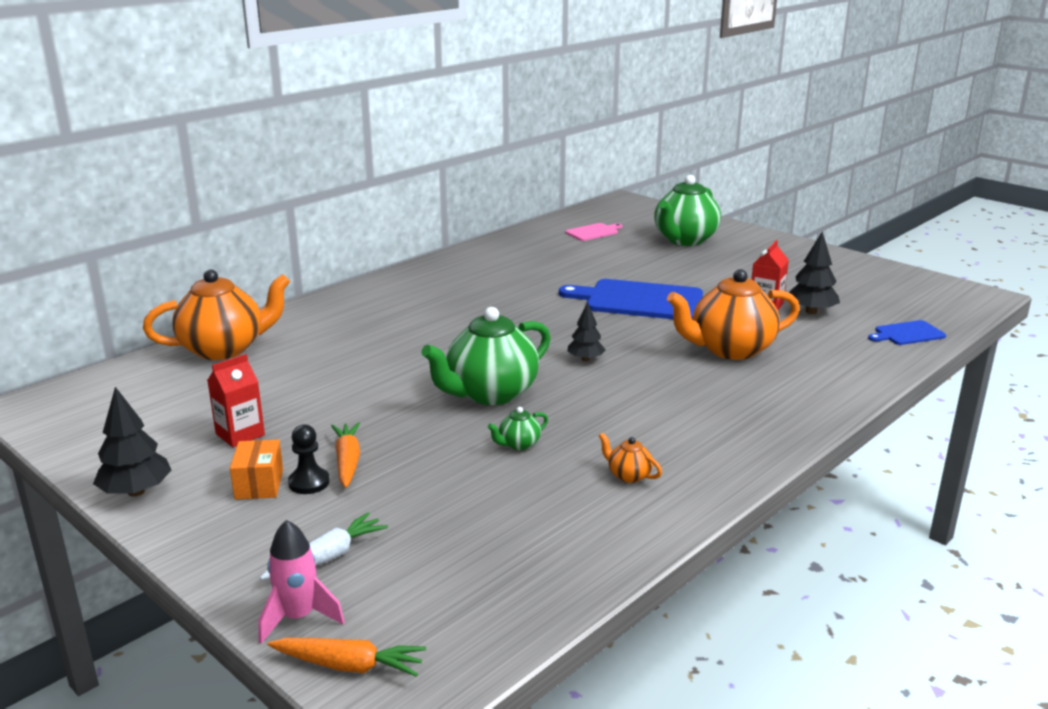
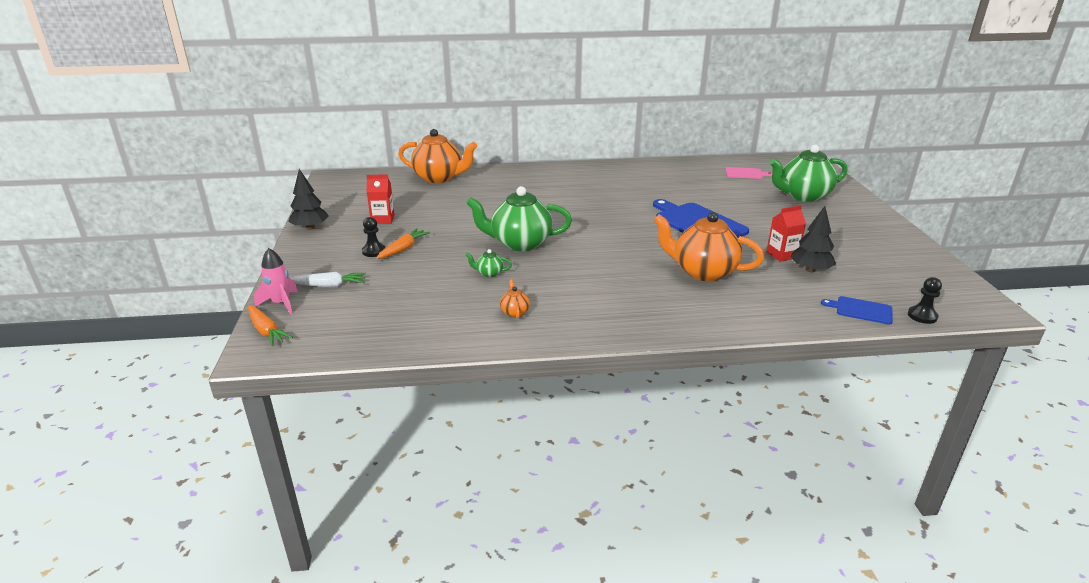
camera: 40 degrees right, 5 degrees up
(259, 484) = (355, 244): orange box -> none
(585, 359) = (602, 245): black tree -> none
(952, 320) = (922, 316): none -> black pawn

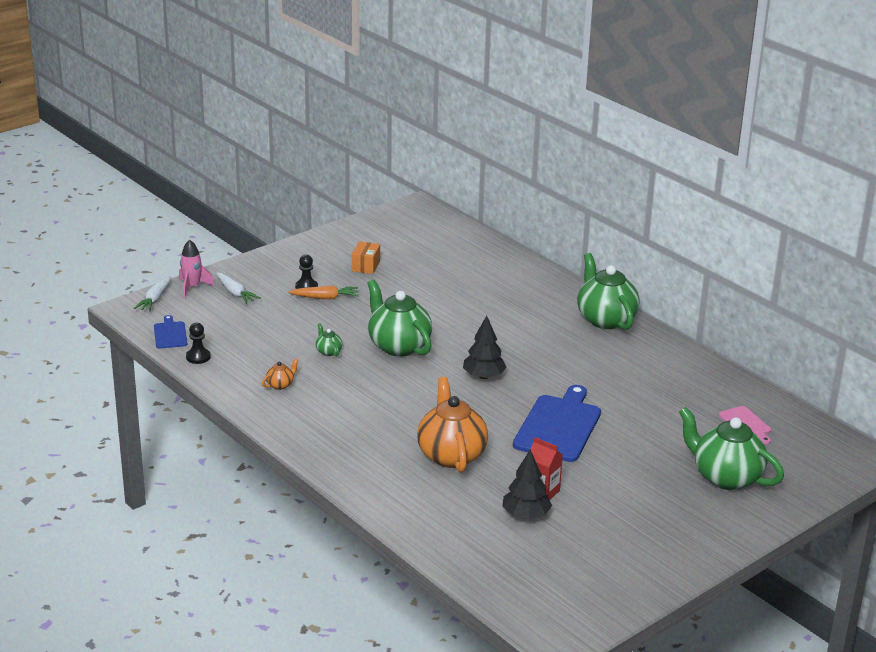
camera: 55 degrees right, 0 degrees up
(266, 331) = (155, 299): orange carrot -> white carrot
(310, 228) = (313, 243): black tree -> black tree (483, 376)
(383, 219) = (366, 266): red carton -> orange box
(439, 178) = (484, 255): orange teapot -> none
(577, 171) = (605, 319): none -> green teapot
(861, 310) = (469, 558): blue cutting board -> blue cutting board (170, 334)
(922, 316) = (496, 596): black pawn -> black pawn (198, 357)

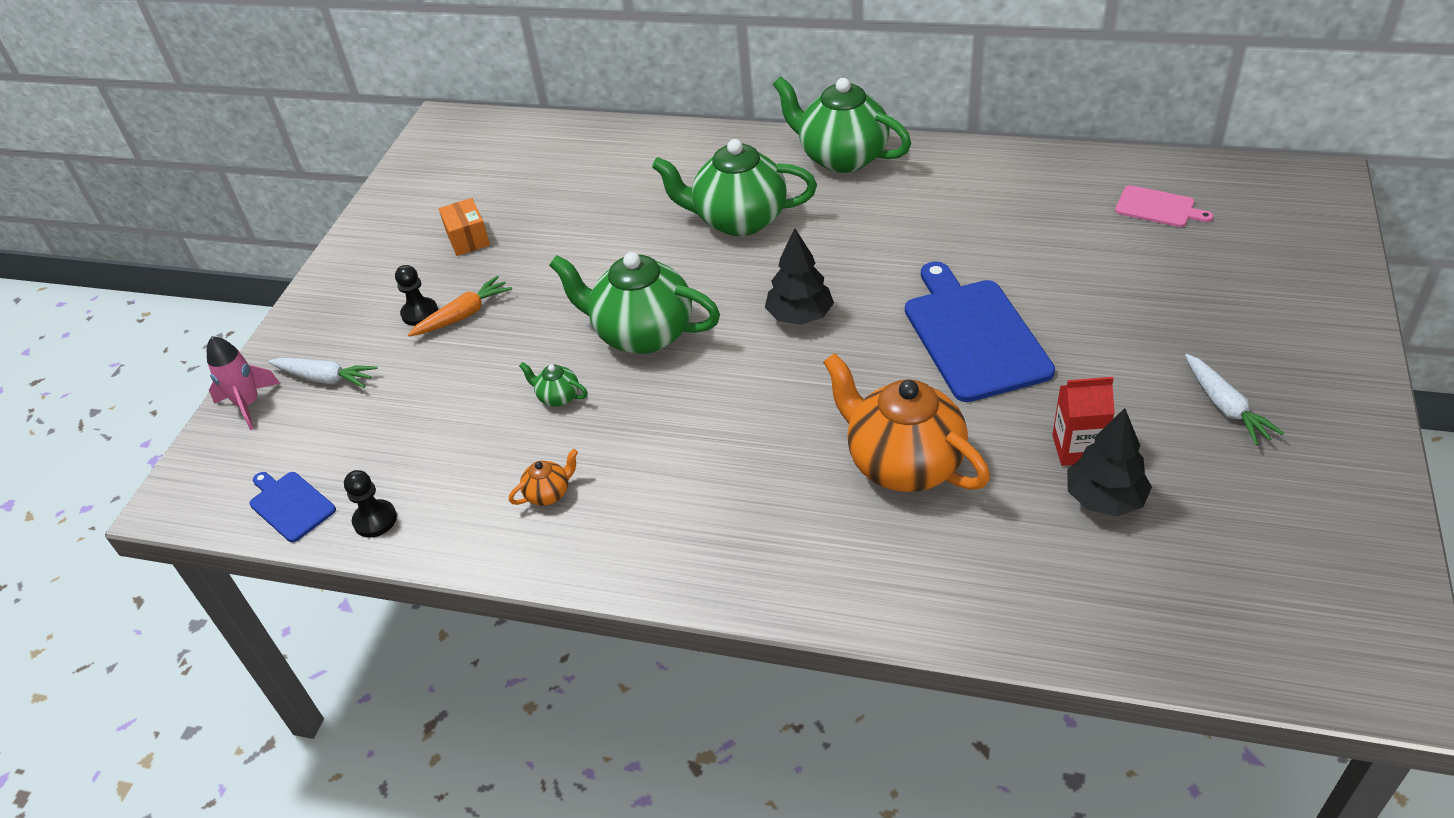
camera: 30 degrees left, 15 degrees up
(155, 299) = (207, 457): white carrot -> white carrot (1225, 407)
(280, 385) = (548, 493): orange teapot -> orange teapot turned 45 degrees clockwise
(725, 477) = (1233, 291): green teapot -> green teapot (739, 220)

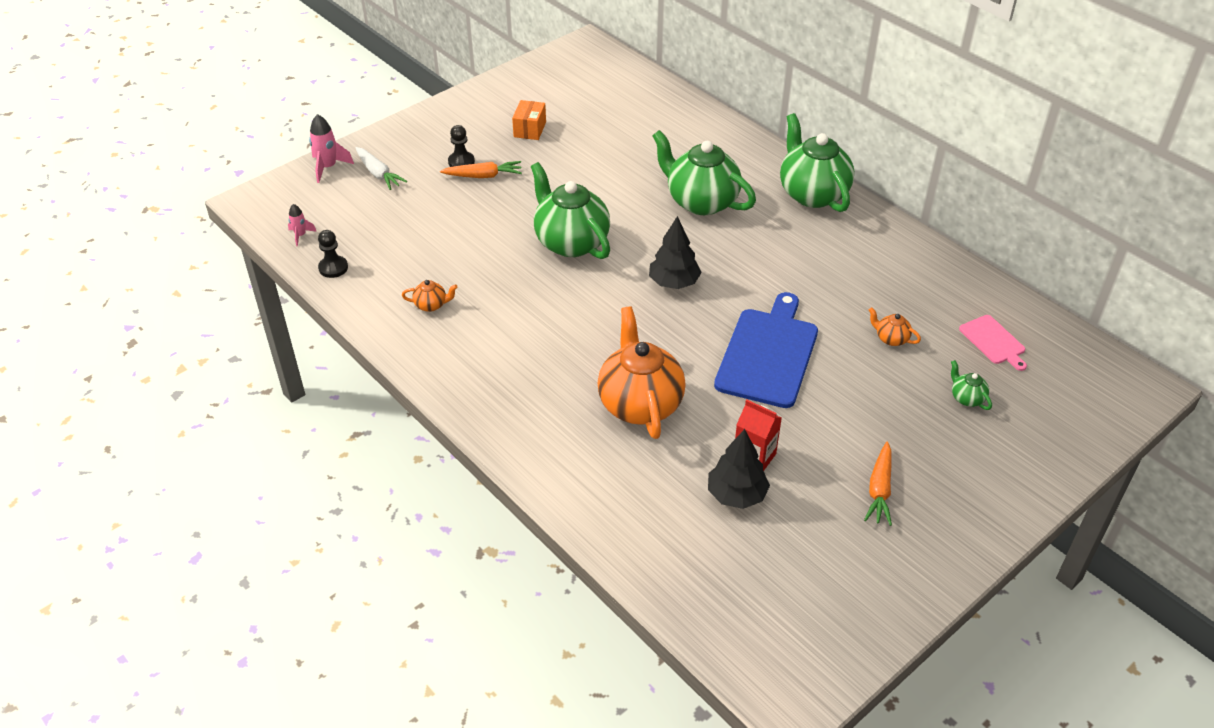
camera: 30 degrees right, 0 degrees up
(290, 505) = (300, 235): blue cutting board -> pink rocket
(558, 397) = (488, 253): green teapot -> green teapot (966, 398)
(1068, 255) = (891, 339): none -> orange teapot
(1225, 407) = (879, 489): white carrot -> orange carrot

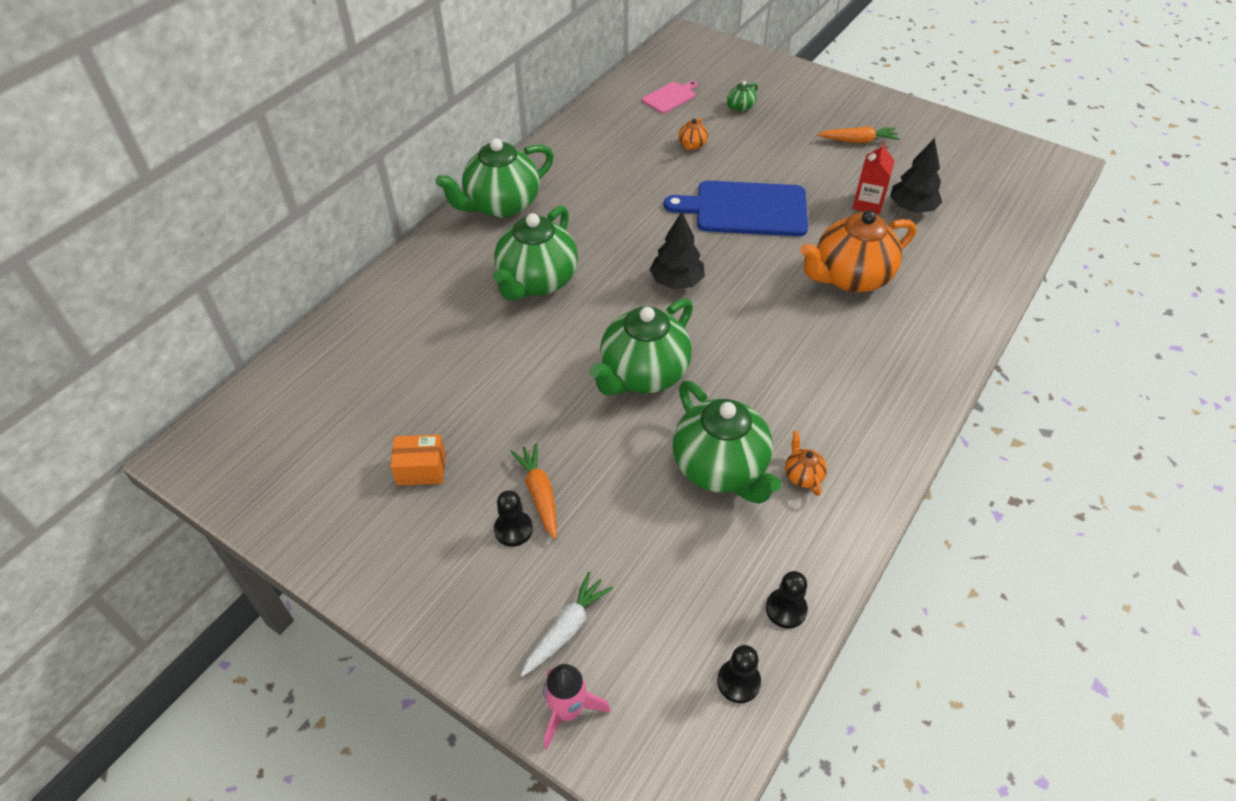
camera: 105 degrees left, 5 degrees up
(300, 235) = (738, 682): pink rocket -> black pawn
(460, 264) = (721, 468): none -> green teapot

